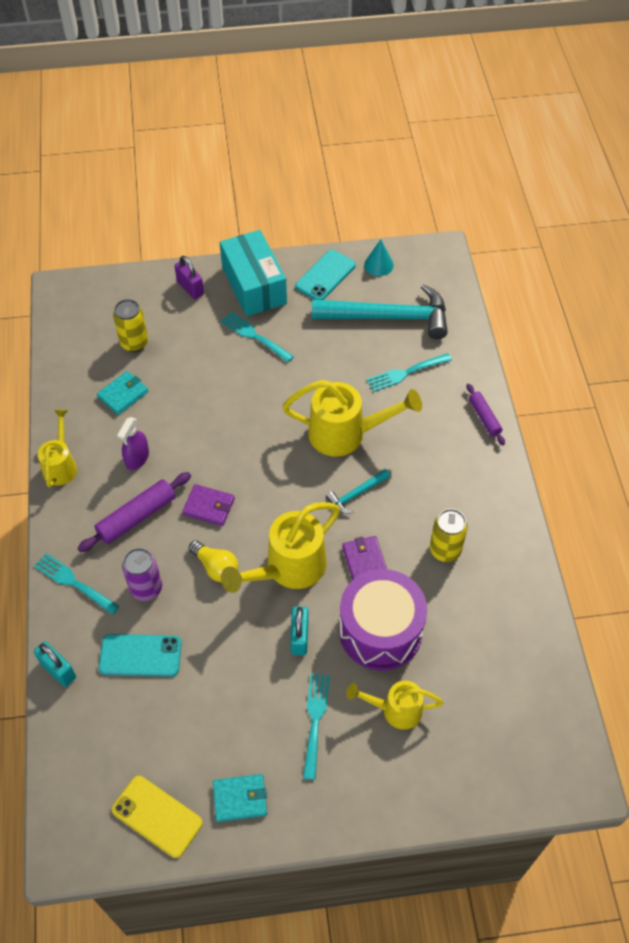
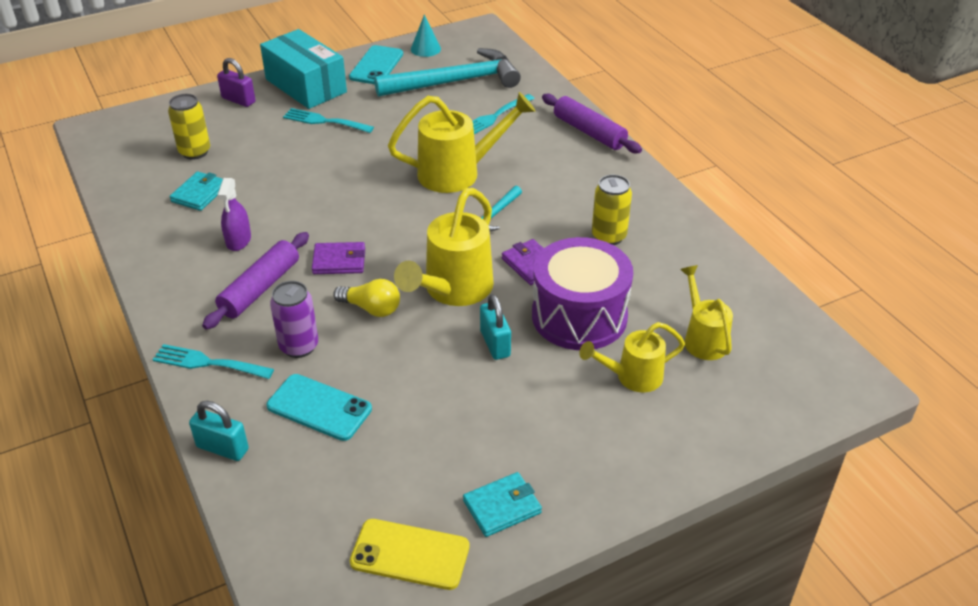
camera: 20 degrees left, 15 degrees down
(61, 465) = (150, 266): yellow watering can -> yellow watering can (703, 339)
(140, 656) = (319, 408): turquoise phone -> turquoise phone turned 45 degrees clockwise
(315, 720) = (550, 410): turquoise fork -> none
(484, 417) = (589, 132): purple rolling pin -> purple rolling pin, size x1.61

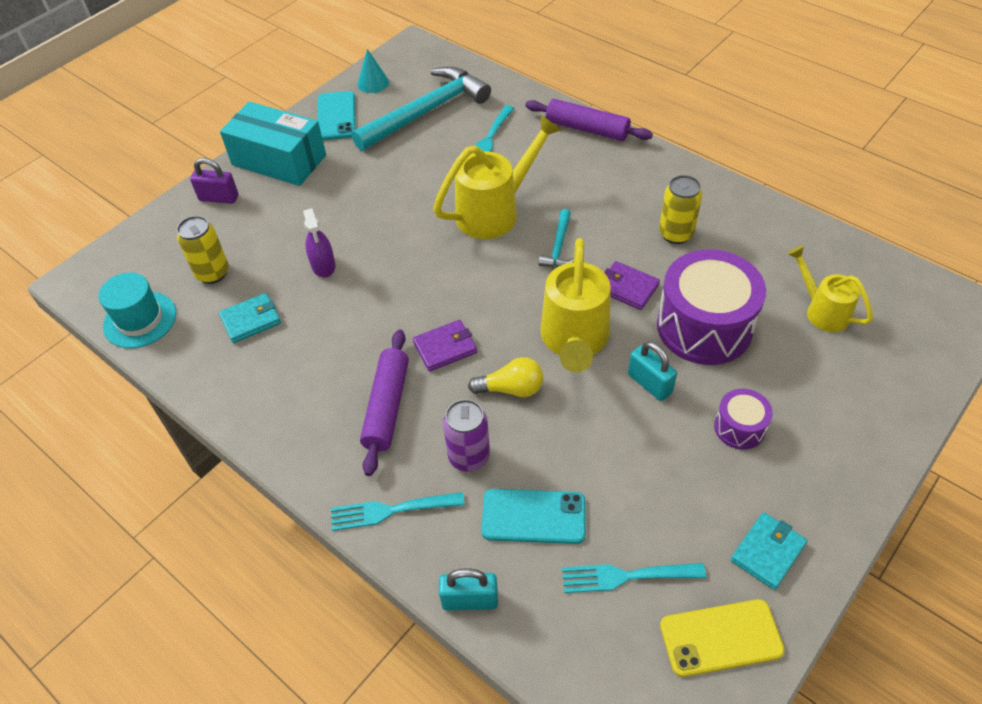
camera: 20 degrees left, 10 degrees up
(117, 168) = (140, 320): none -> turquoise hat
(199, 194) = (251, 320): turquoise wallet -> turquoise wallet turned 60 degrees clockwise
(238, 240) = (328, 360): purple spray bottle -> purple spray bottle (323, 265)
(324, 121) = (325, 195): turquoise fork -> turquoise fork (625, 576)
(551, 404) = (739, 427): none -> purple drum
(632, 377) = (790, 372): yellow watering can -> none

